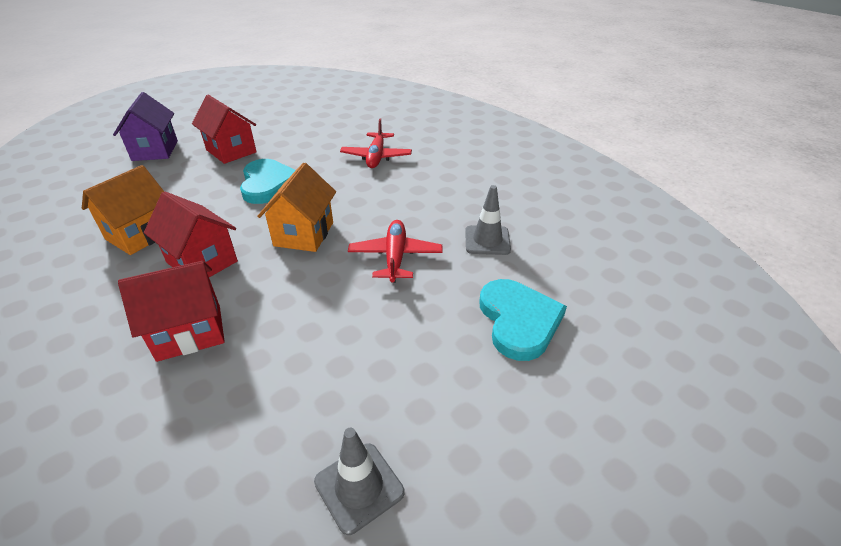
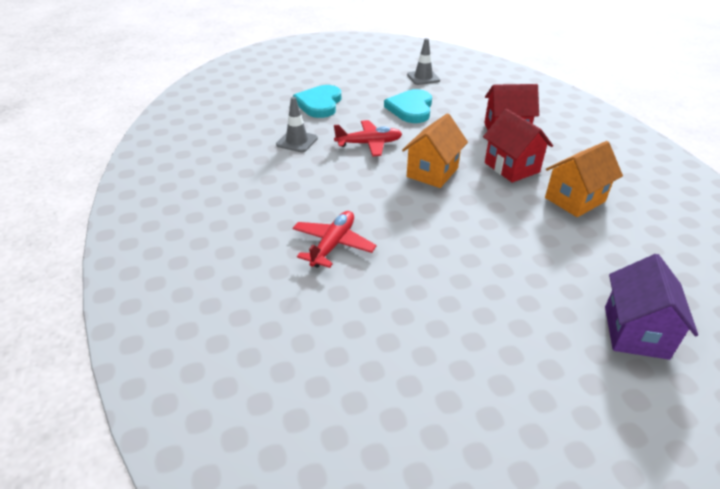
camera: 160 degrees left, 0 degrees up
(231, 151) = (519, 302): red house -> none
(268, 184) = (464, 232): turquoise heart -> turquoise heart (411, 109)
(395, 257) = (369, 144): red plane -> red plane turned 120 degrees counterclockwise

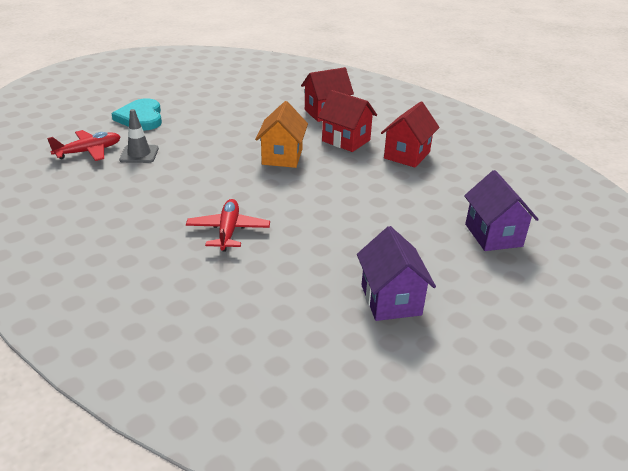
camera: 25 degrees left, 5 degrees down
(369, 144) = (211, 144): red plane -> red plane (89, 152)
(411, 109) = (233, 108): turquoise heart -> none
(423, 78) = (229, 80): grey traffic cone -> none
(462, 380) = (391, 300): none -> purple house
(574, 199) = (407, 155): orange house -> red house

